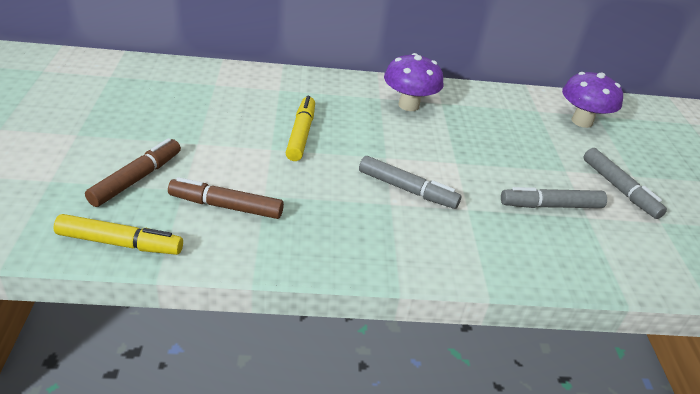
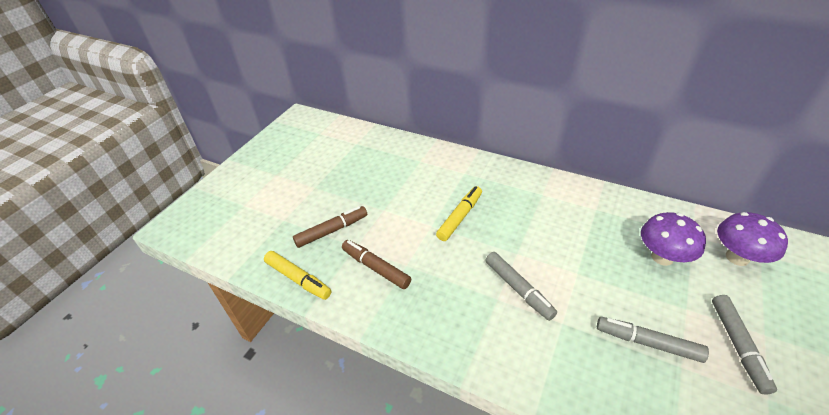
camera: 35 degrees right, 5 degrees up
(408, 105) = (564, 206): purple mushroom -> purple mushroom (662, 257)

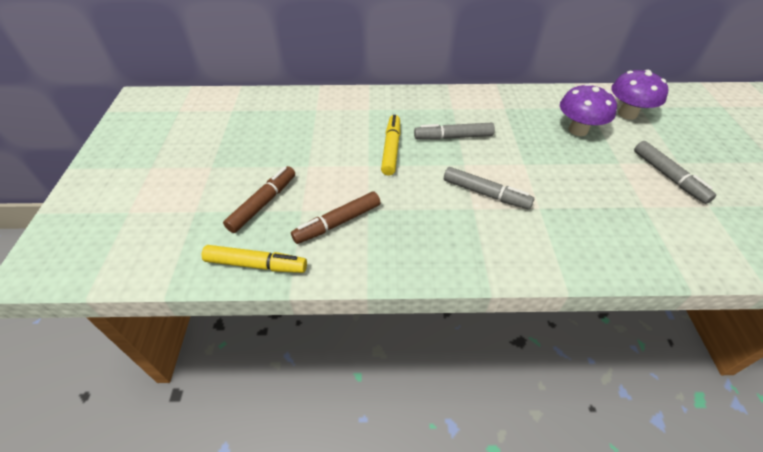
camera: 30 degrees left, 5 degrees up
(376, 268) = (337, 223): brown marker -> brown marker turned 45 degrees counterclockwise
(647, 343) = (610, 198): grey marker -> grey marker (453, 137)

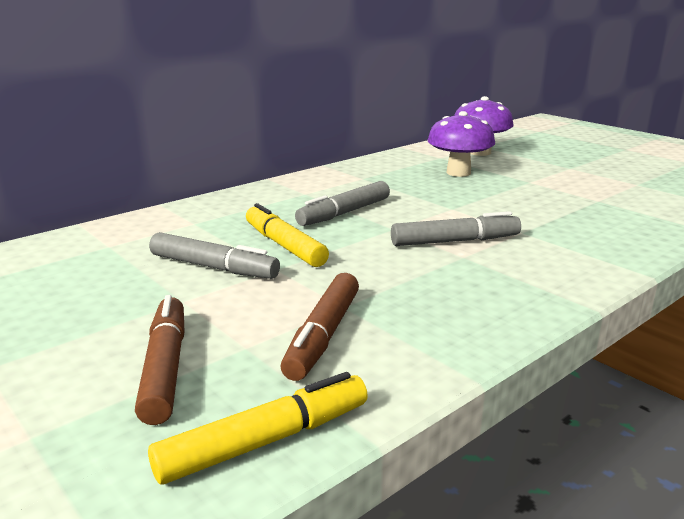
camera: 40 degrees left, 25 degrees down
(668, 176) = (579, 178): grey marker -> grey marker (213, 267)

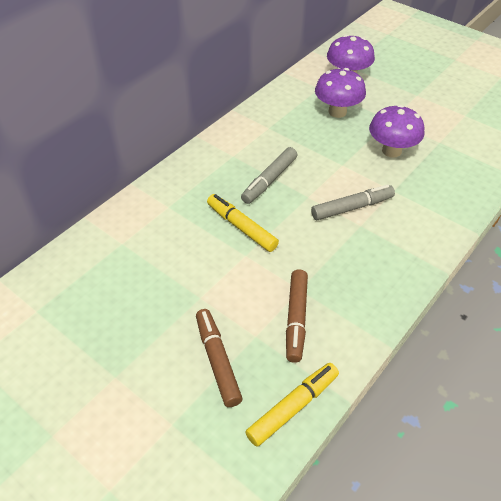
camera: 10 degrees left, 25 degrees up
(213, 267) = (204, 259): grey marker -> none
(526, 202) = (391, 151): none -> purple mushroom

